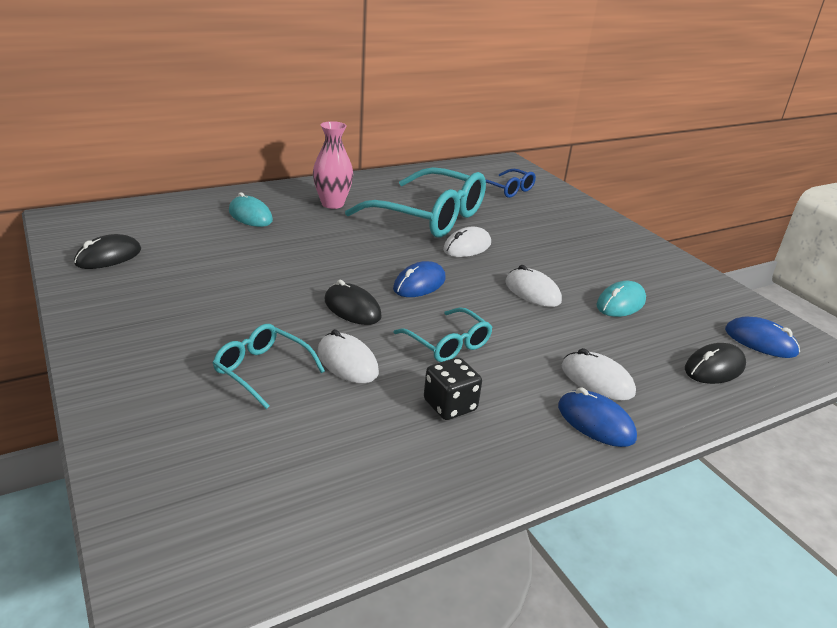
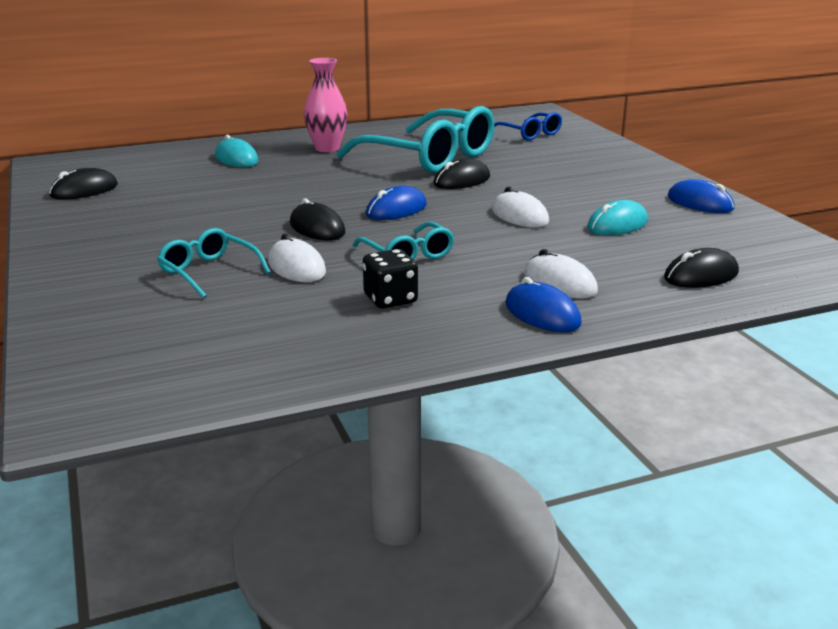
camera: 10 degrees right, 5 degrees down
(467, 247) = (462, 181): white mouse -> black mouse
(760, 341) = (769, 256): blue mouse -> blue mouse (700, 203)

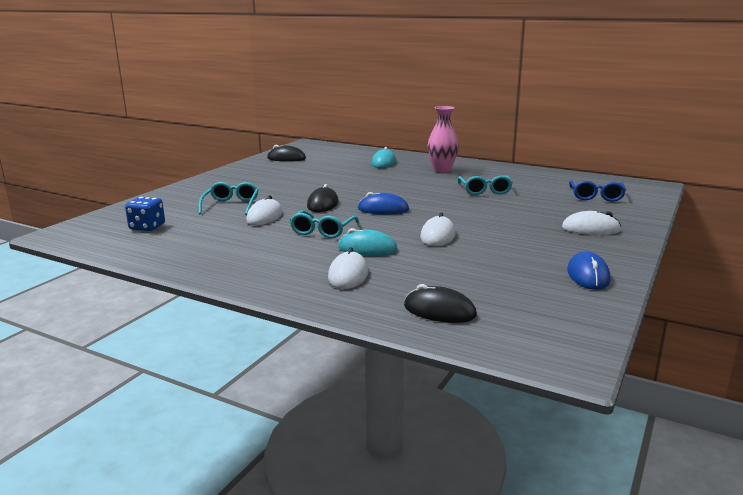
camera: 50 degrees right, 5 degrees down
(183, 343) = (147, 227): none -> blue dice
(390, 299) = (256, 245): black dice -> none
(430, 157) = (485, 191): turquoise glasses -> turquoise glasses, size x0.50
(462, 181) = (464, 208): black mouse -> none
(542, 314) = (293, 283): blue mouse -> none
(602, 164) = (590, 229): none -> white mouse
(617, 225) = (481, 263): turquoise mouse -> turquoise mouse (367, 249)

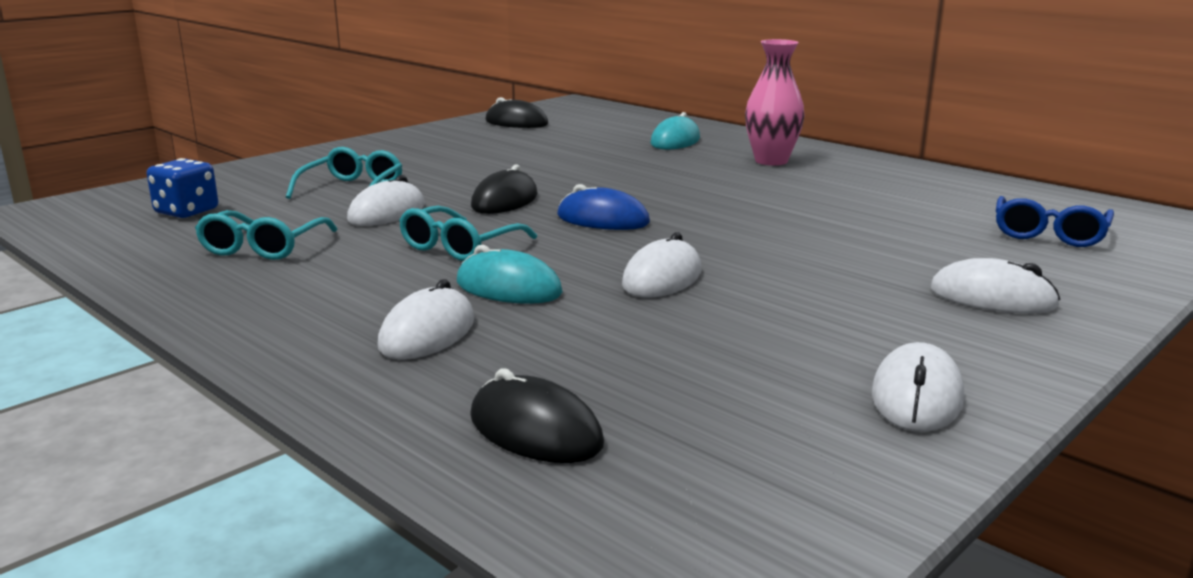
camera: 15 degrees right, 0 degrees up
(485, 191) = (824, 203): turquoise glasses -> turquoise glasses (263, 247)
(588, 275) = (917, 397): blue mouse -> white mouse

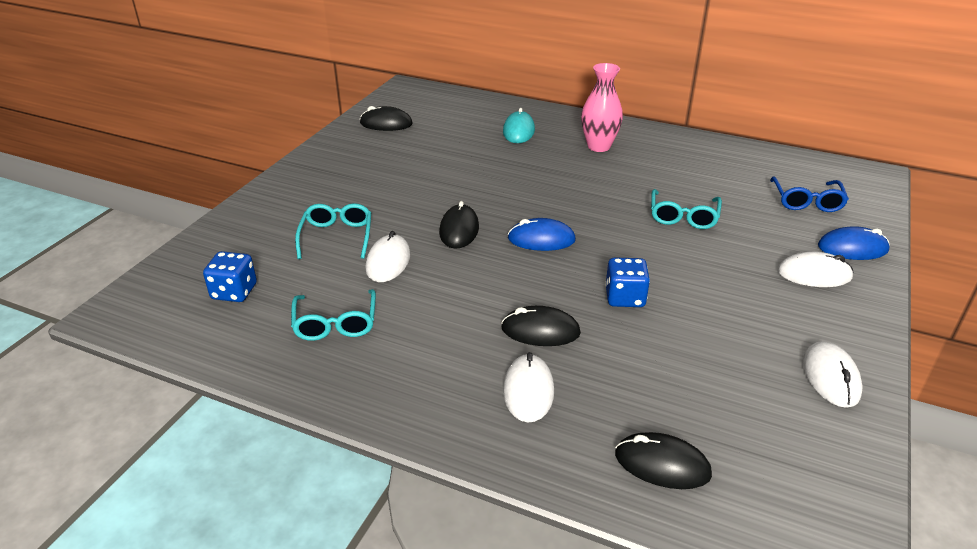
camera: 20 degrees left, 15 degrees up
(460, 247) = (472, 292): turquoise glasses -> turquoise glasses (683, 217)
(508, 288) = (540, 331): turquoise mouse -> black mouse
(662, 278) = (624, 297): white mouse -> blue dice
(1087, 283) = (852, 248): none -> blue mouse

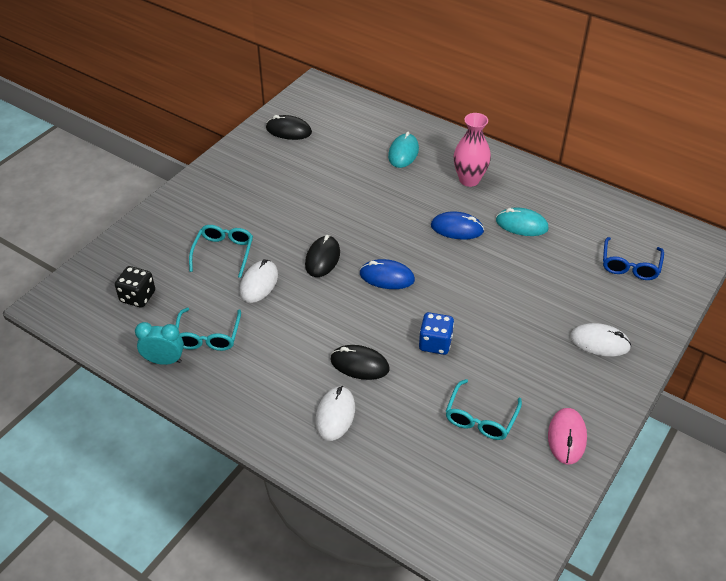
camera: 10 degrees right, 10 degrees up
(234, 292) = (138, 297): blue dice -> black dice
(281, 357) = (164, 361): none -> turquoise clock
(662, 464) = (411, 487): black mouse -> none
(672, 178) = (521, 225): none -> turquoise mouse
(683, 217) = (514, 269): turquoise glasses -> turquoise glasses (480, 418)
(830, 377) = (567, 437): white mouse -> pink mouse
(852, 248) = (645, 320): blue mouse -> blue mouse (457, 228)

